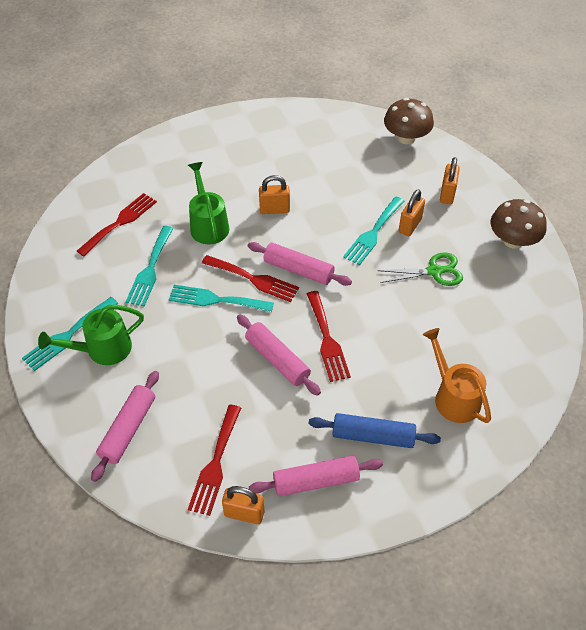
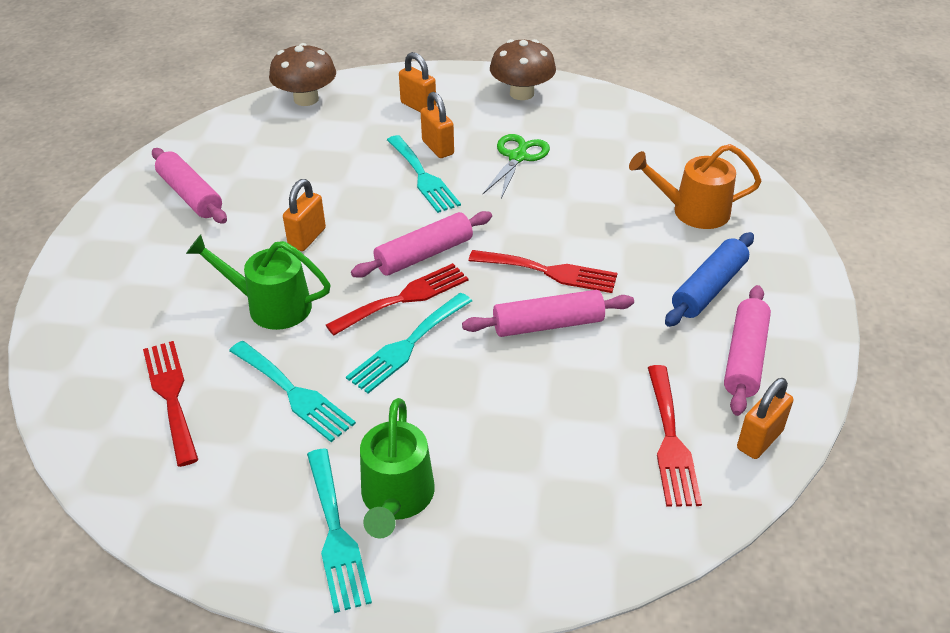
camera: 60 degrees left, 10 degrees down
(128, 429) = (560, 516): pink rolling pin -> pink rolling pin (190, 195)
(215, 463) = (670, 441): red fork -> red fork turned 45 degrees clockwise

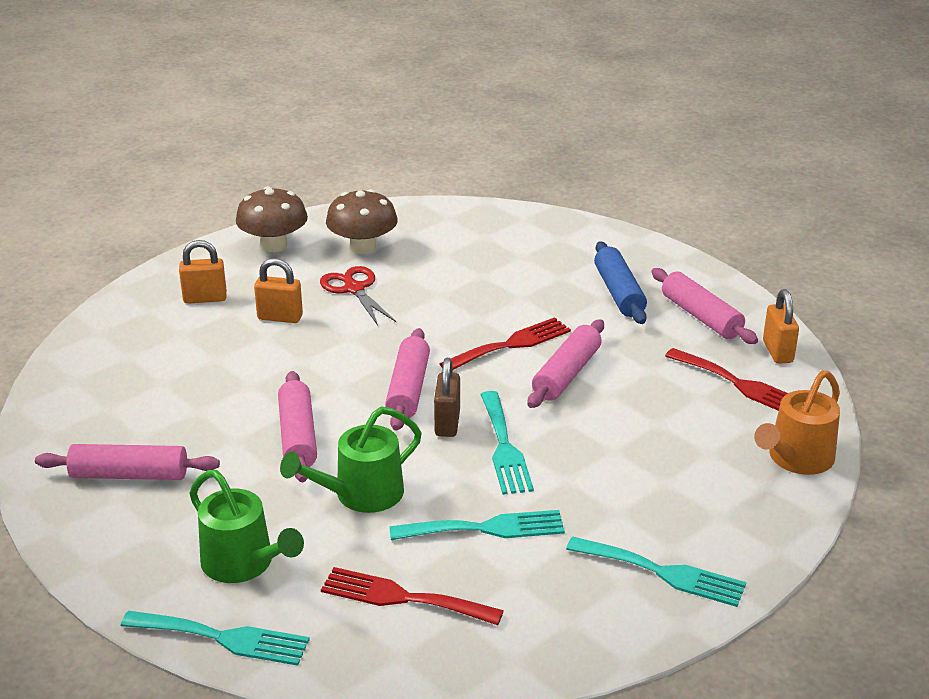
camera: 50 degrees left, 10 degrees down
(306, 99) = (89, 348): brown mushroom -> brown mushroom (363, 247)
(307, 238) = (297, 436): orange padlock -> pink rolling pin
(396, 499) = (660, 528): green watering can -> green watering can (244, 564)
(404, 298) = (447, 423): red fork -> brown padlock
(423, 177) = (307, 343): turquoise fork -> turquoise fork (223, 638)
(517, 157) = (354, 289): green scissors -> red scissors
(692, 211) = (531, 255): orange watering can -> orange watering can (796, 459)

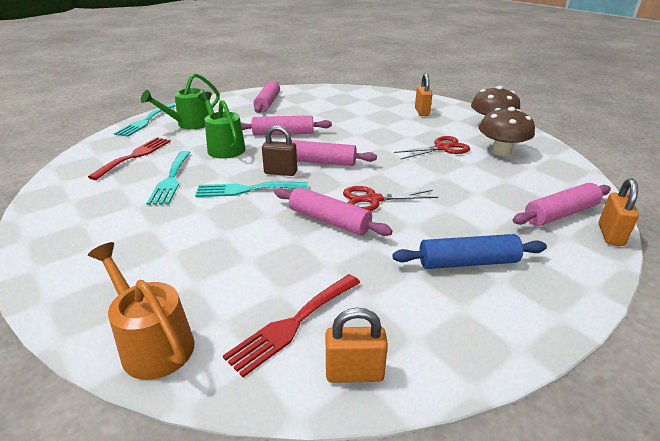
camera: 95 degrees right, 0 degrees up
(280, 317) = (404, 129): orange padlock -> orange padlock (610, 235)
(511, 344) = (373, 199): red fork -> red scissors
(663, 573) = (76, 239): turquoise fork -> none
(701, 316) = (429, 316): pink rolling pin -> pink rolling pin (560, 214)

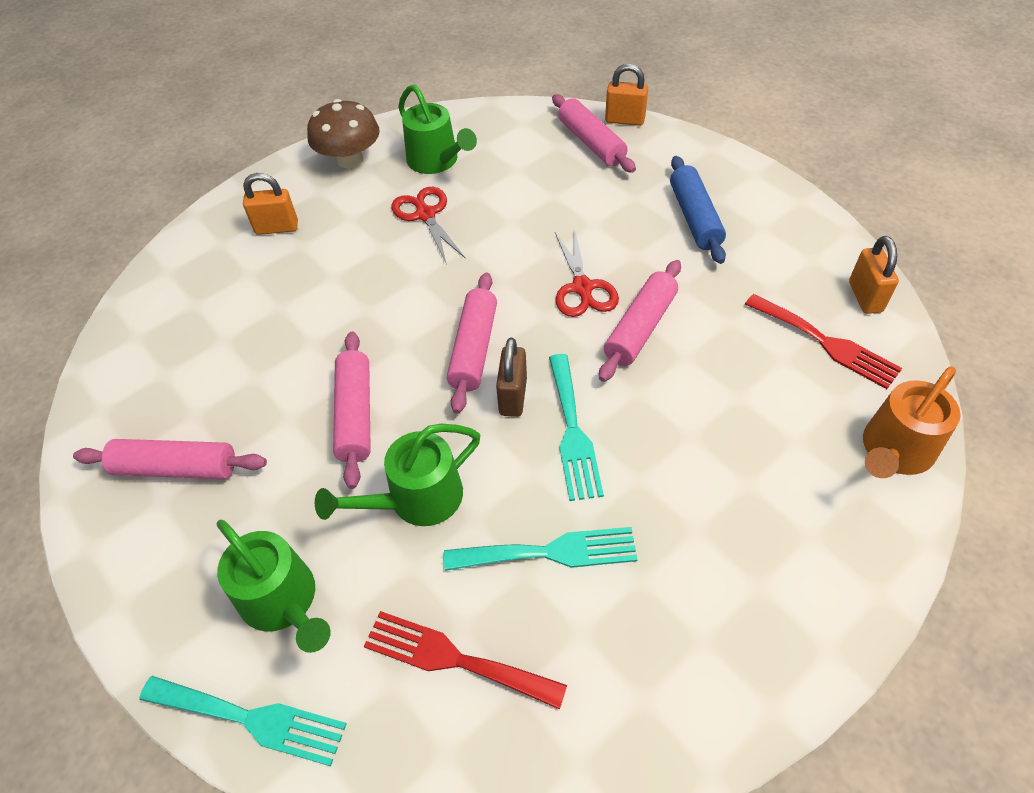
camera: 90 degrees left, 20 degrees up
(501, 151) = (437, 161): brown mushroom -> green watering can

